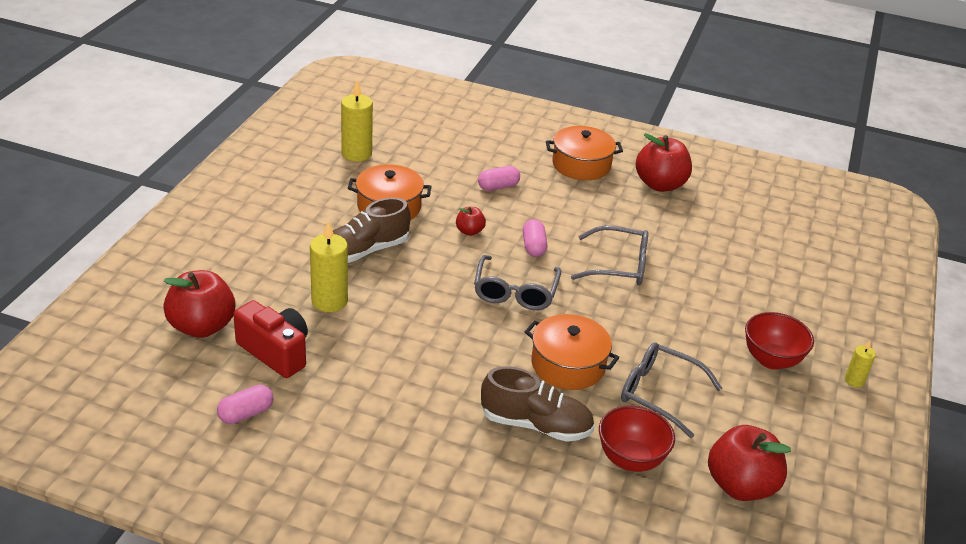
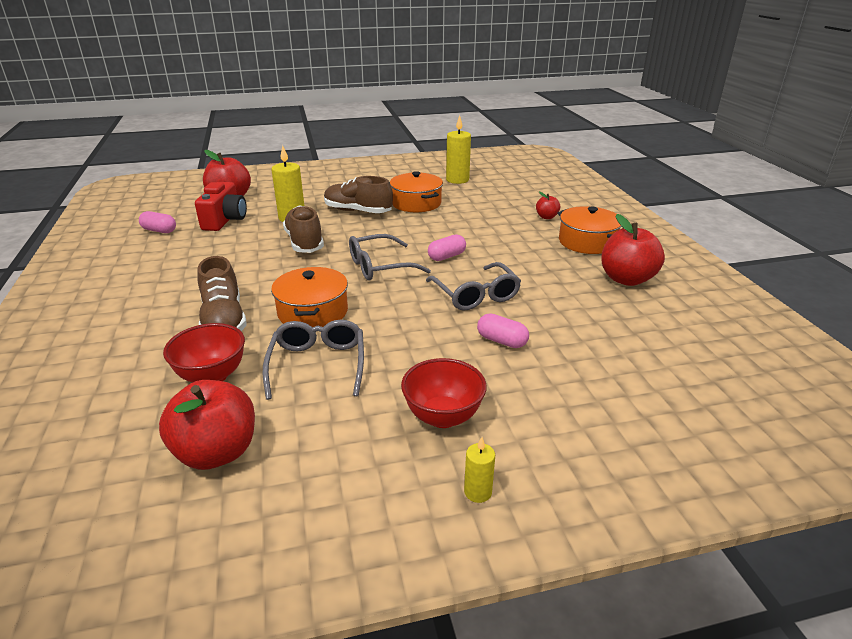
camera: 60 degrees right, 5 degrees down
(408, 316) = (304, 242): none -> brown shoe
(469, 231) = (429, 232): red apple -> red apple (546, 217)
(498, 187) = (500, 224): pink capsule -> pink capsule (501, 341)

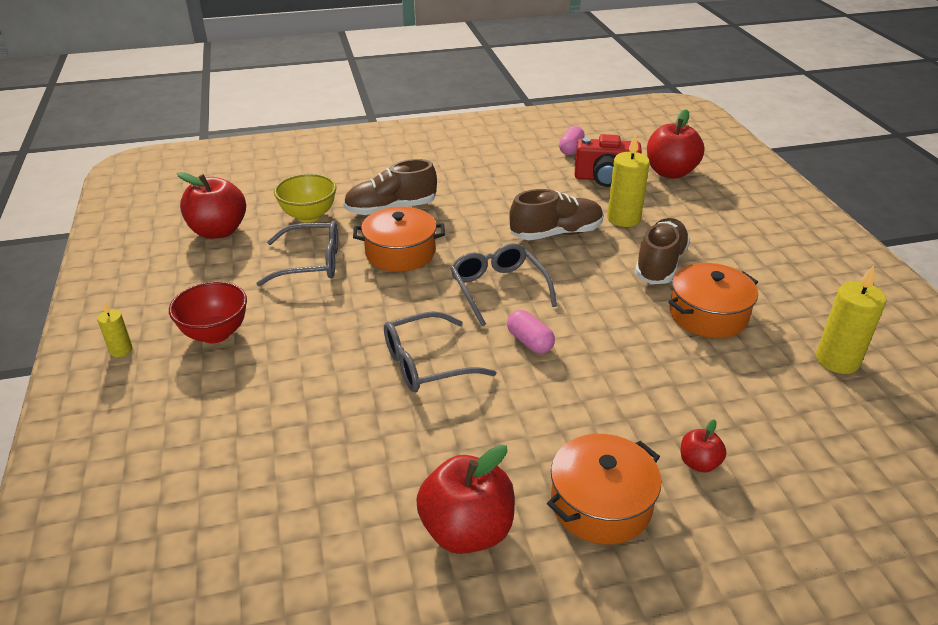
camera: 90 degrees right, 5 degrees up
(212, 376) = (309, 216): red bowl -> yellow bowl
(501, 341) = (324, 378): pink capsule -> none

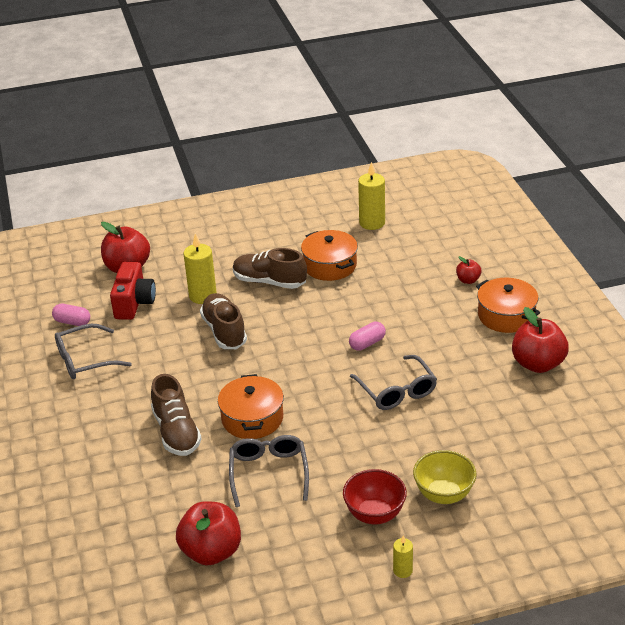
camera: 90 degrees left, 0 degrees up
(309, 216) = (185, 488): yellow bowl -> yellow bowl (443, 494)
(498, 289) = (304, 360): grey glasses -> grey glasses (85, 360)

